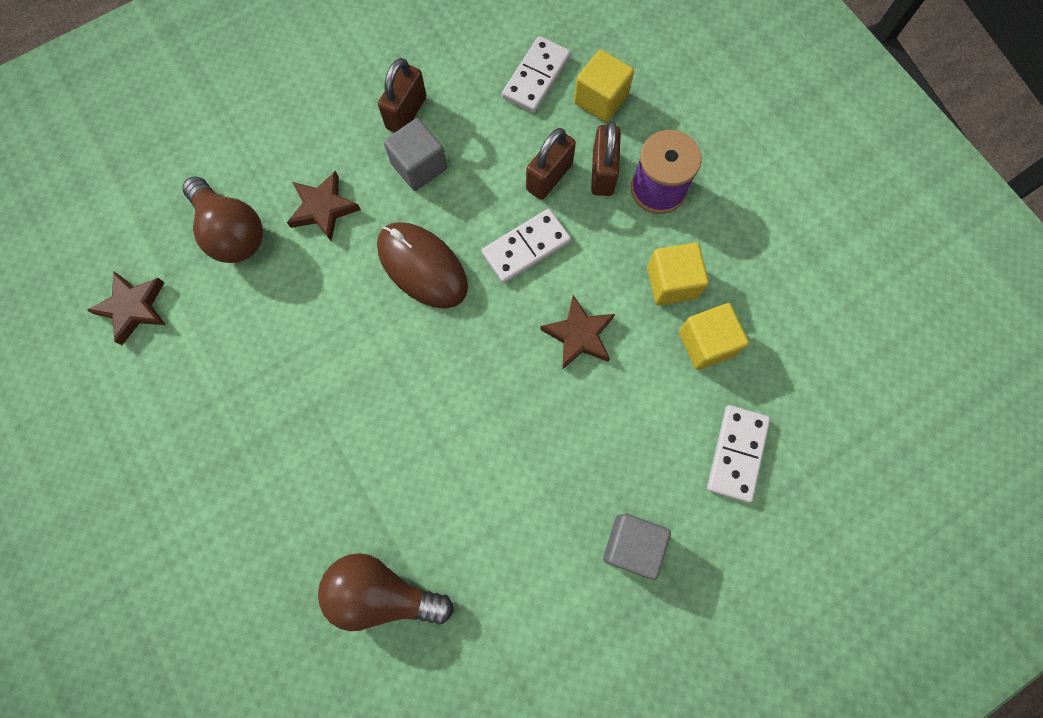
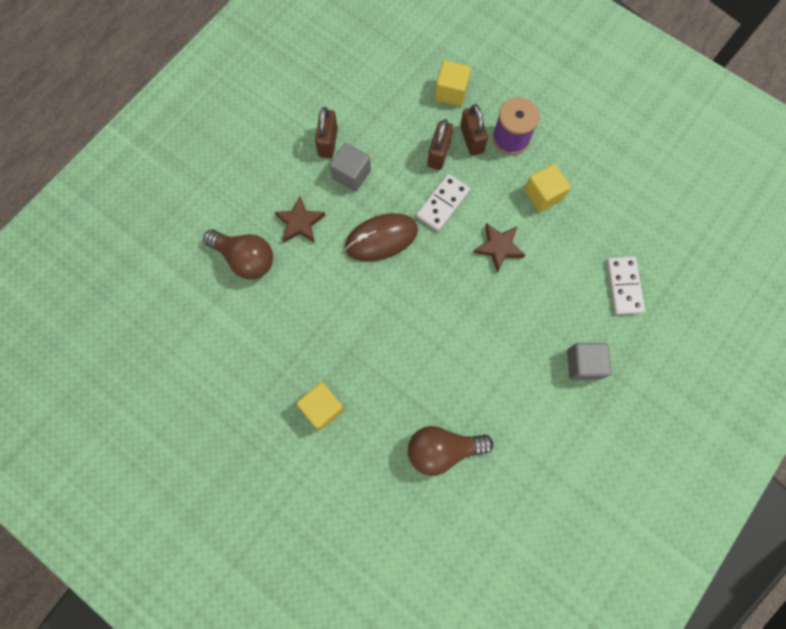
camera: 20 degrees left, 0 degrees up
(133, 308) = (201, 331): brown star -> none
(422, 267) = (381, 238): brown mouse -> brown mouse turned 45 degrees counterclockwise
(536, 77) = (403, 91): white domino -> none
(706, 343) = (579, 225): yellow cube -> yellow cube (323, 407)

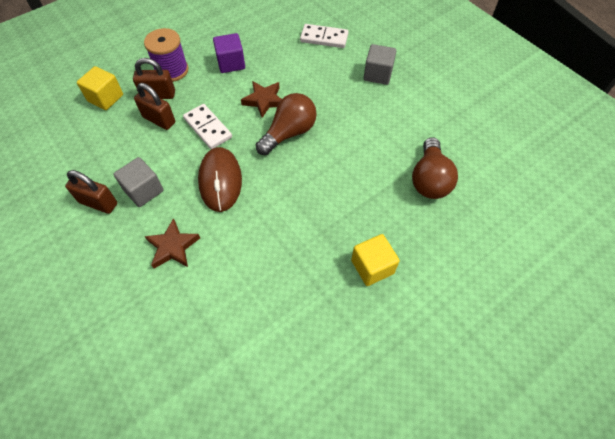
camera: 75 degrees left, 15 degrees down
(245, 259) = (189, 309): brown light bulb -> brown light bulb (289, 133)
(543, 195) = (231, 63): yellow cube -> purple cube

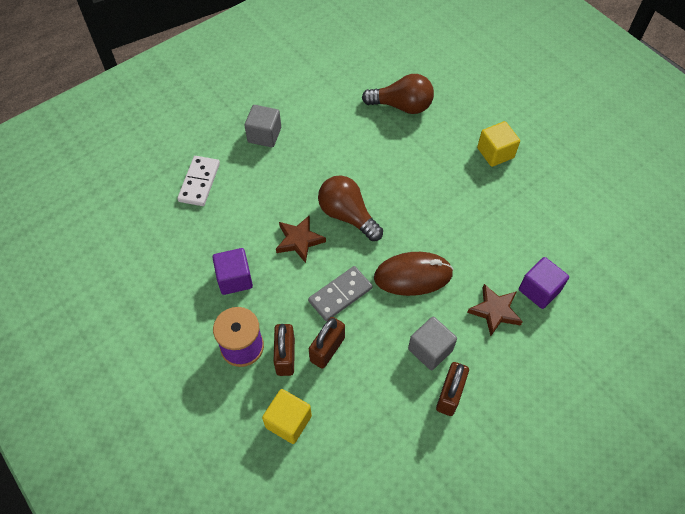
camera: 90 degrees left, 0 degrees up
(190, 292) = (539, 290): none -> purple cube
(208, 128) = (340, 294): white domino -> grey domino

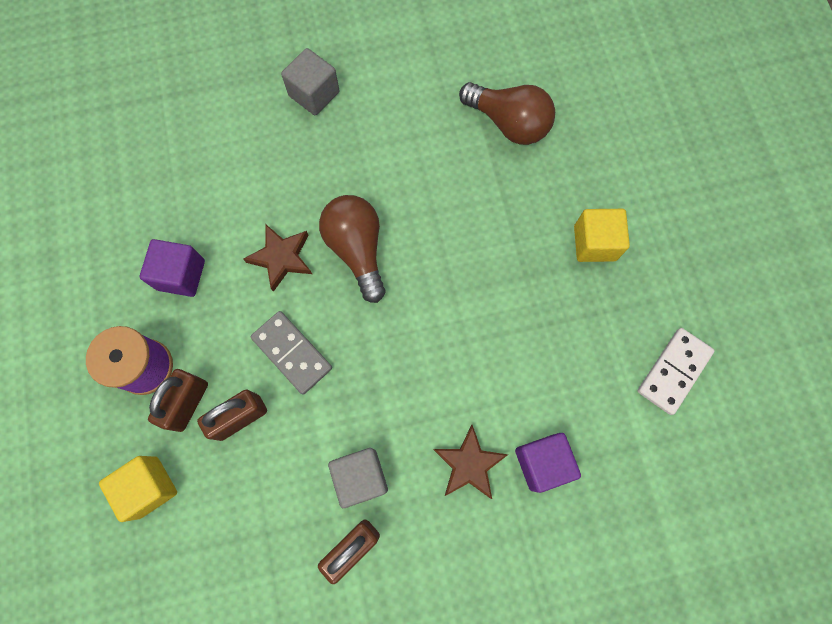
camera: 25 degrees right, 15 degrees up
(199, 182) = (204, 127): white domino -> white domino (673, 371)
(340, 294) = (292, 353): grey domino -> grey domino turned 60 degrees clockwise
(413, 276) = (393, 368): brown mouse -> none

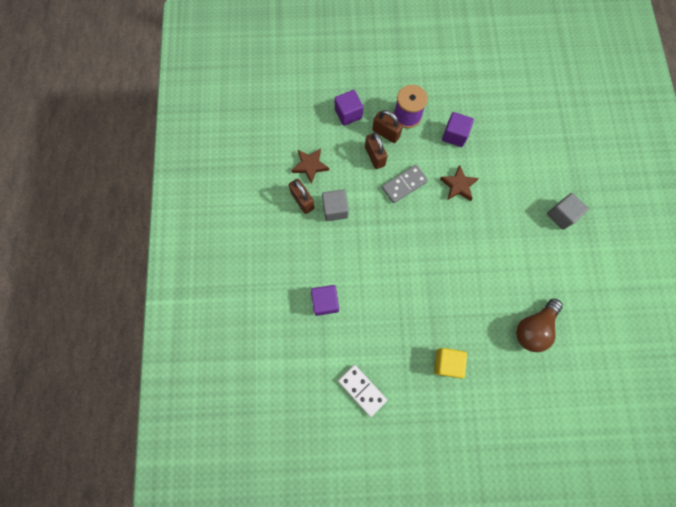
camera: 100 degrees right, 0 degrees up
(149, 487) = (348, 114): yellow cube -> purple cube
(357, 250) = (458, 225): brown light bulb -> none
(469, 464) = (331, 264): brown star -> brown star (310, 166)

